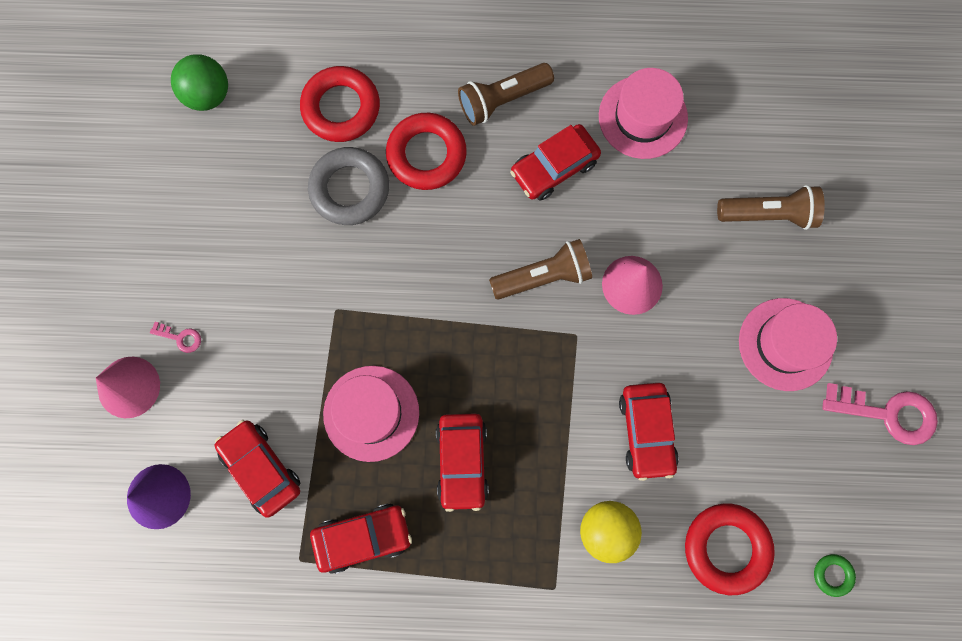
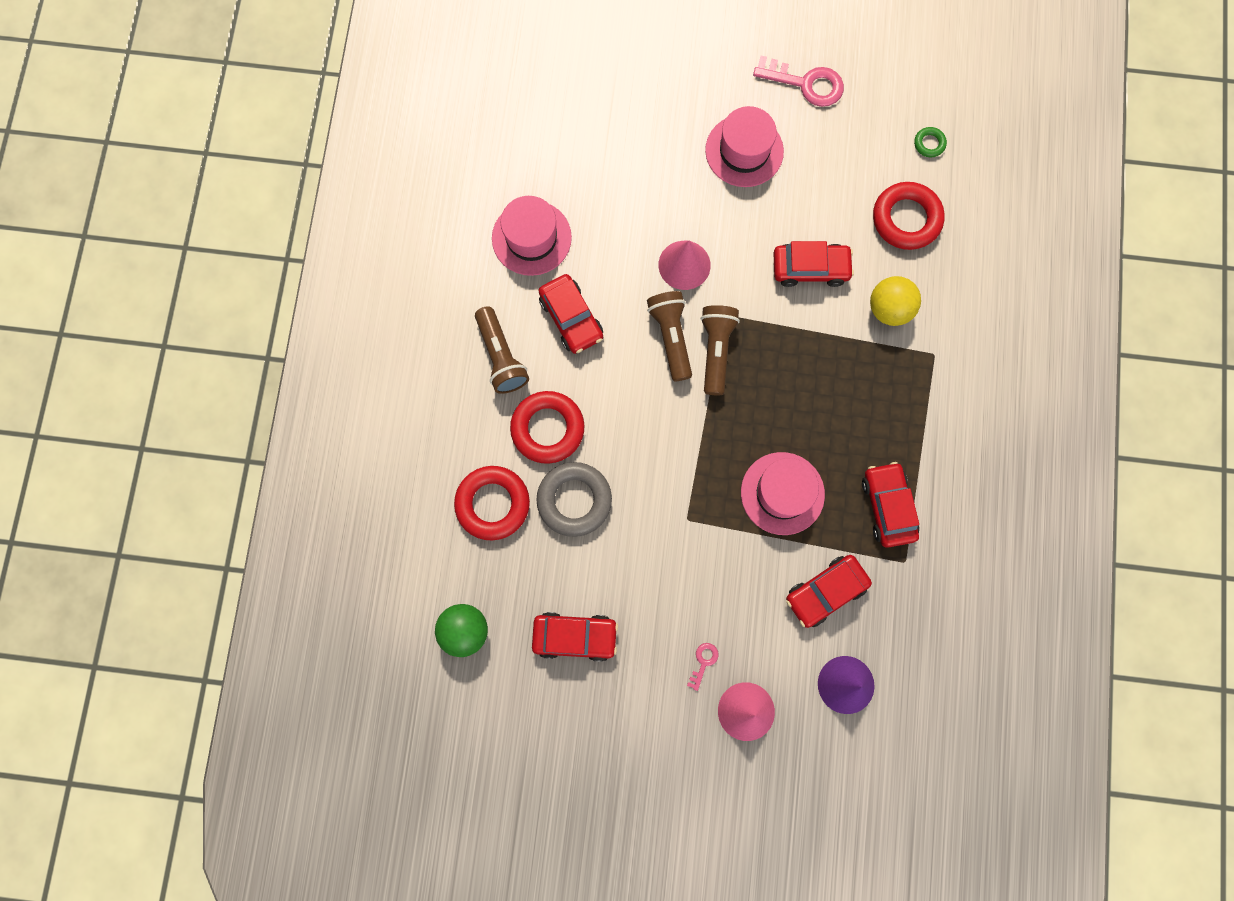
camera: 85 degrees left, 0 degrees up
(462, 461) = (828, 419): red car -> red car (575, 636)
(768, 214) = (631, 148): brown flashlight -> brown flashlight (716, 351)
(887, 413) = (805, 83): pink key -> pink key turned 90 degrees clockwise

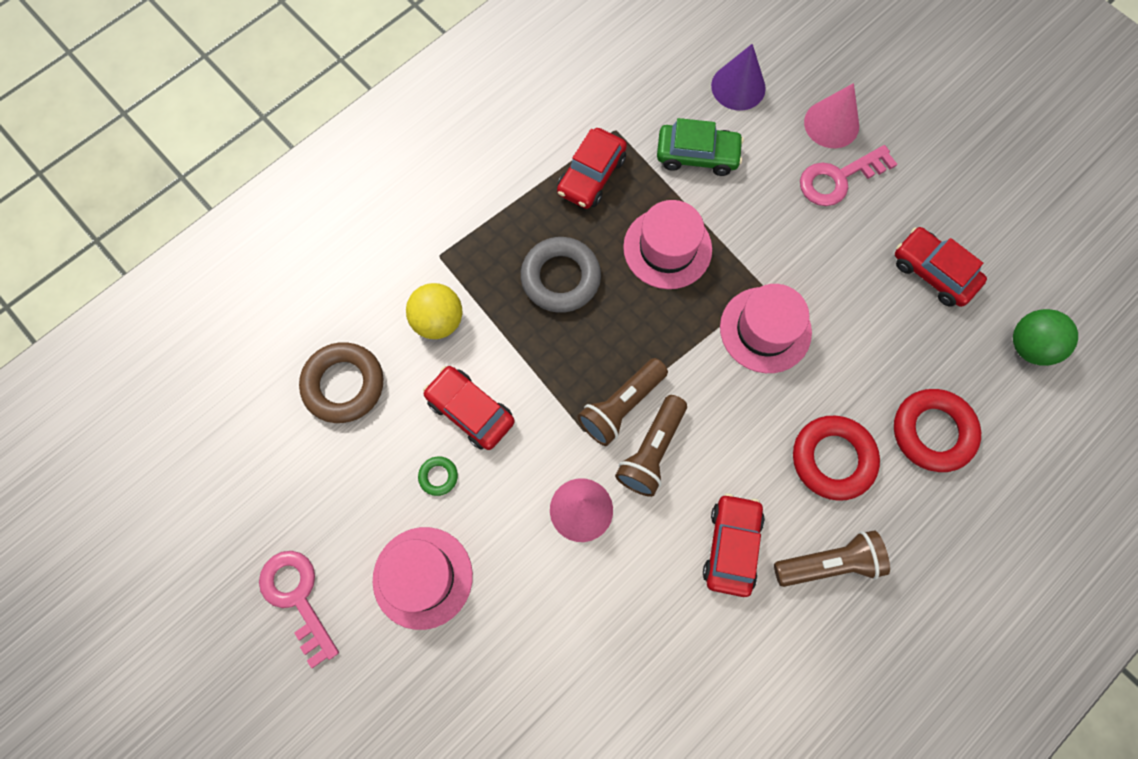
camera: 140 degrees left, 5 degrees down
(501, 357) = (829, 563): brown flashlight -> brown flashlight turned 60 degrees clockwise
(531, 238) = (708, 665): pink hat -> pink hat (765, 330)
(574, 500) = (854, 378): grey ring -> grey ring (560, 278)
(703, 662) = (838, 178): pink key -> pink key, size x2.12
(825, 592) = (697, 155): red car -> green car
(906, 219) = (344, 385): red ring -> brown ring
(929, 144) = (251, 436): green ring -> green ring (438, 476)

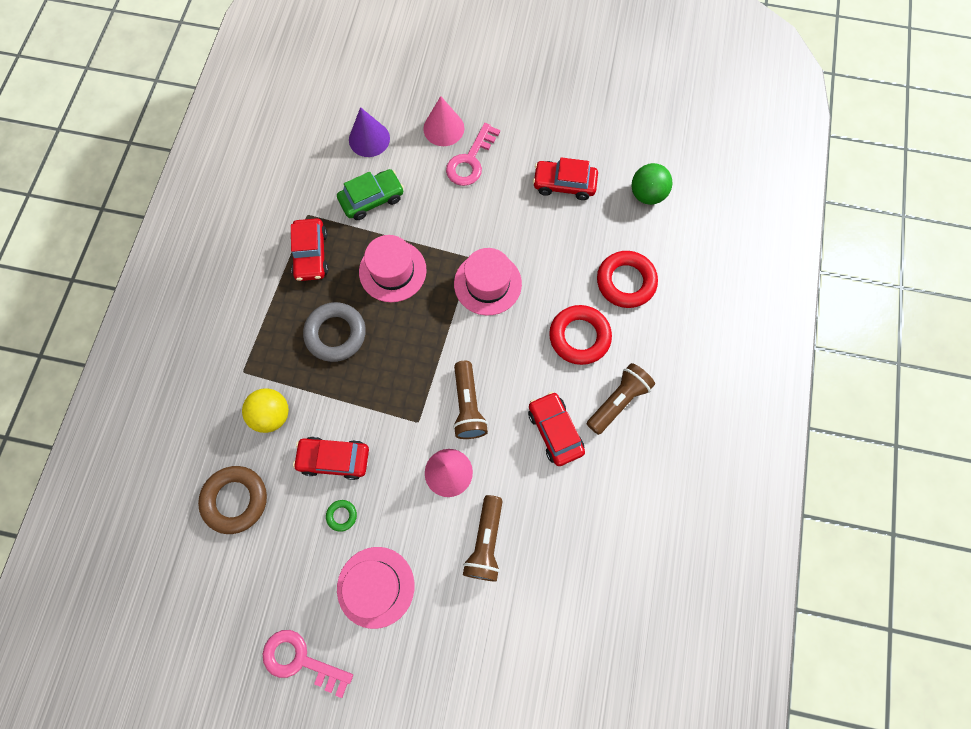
camera: 35 degrees left, 0 degrees up
(621, 406) = (430, 390): brown flashlight -> brown flashlight (485, 542)

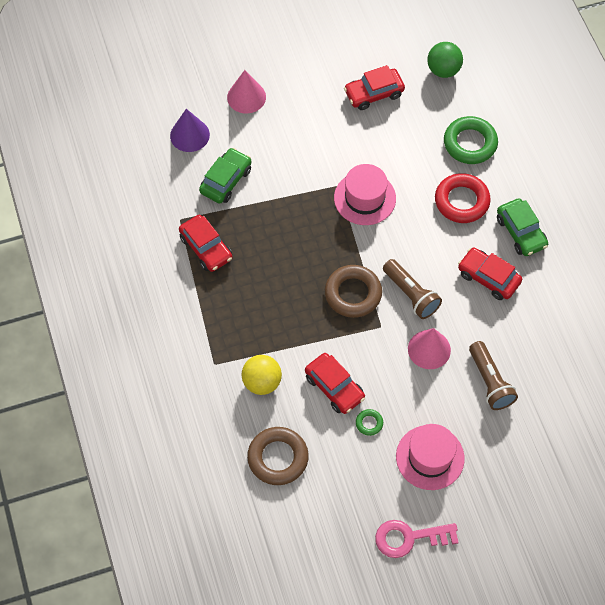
camera: 30 degrees left, 10 degrees down
(334, 459) = (334, 387): red car -> red car turned 105 degrees counterclockwise
(336, 334) = (270, 297): grey ring -> none
(392, 271) = (282, 227): pink hat -> none
(413, 374) = (353, 294): none -> brown ring
(470, 160) = (286, 111): pink key -> none
(618, 401) = (521, 232): brown flashlight -> green car
(625, 282) = (470, 143): red ring -> green ring

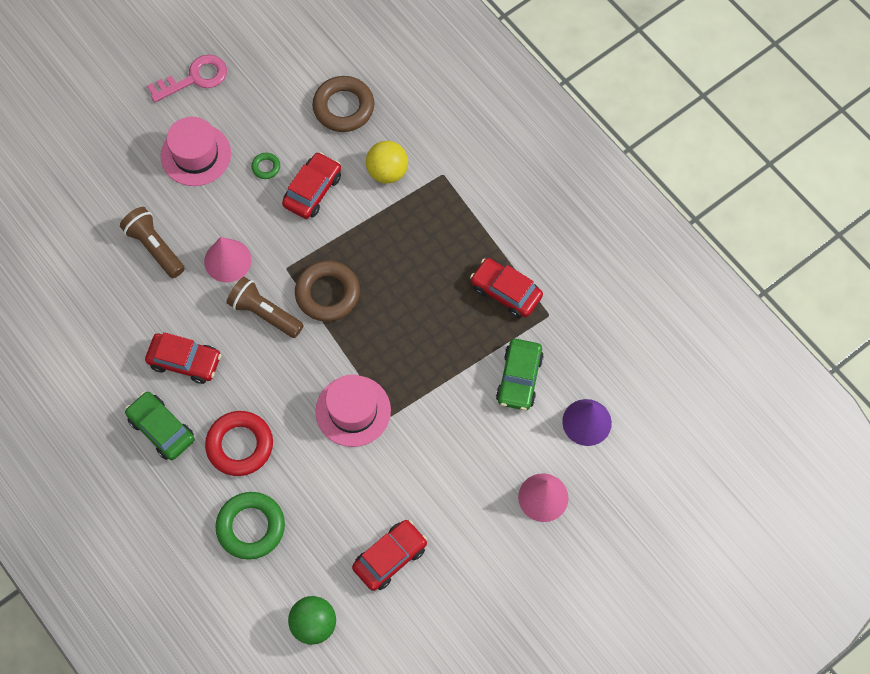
camera: 160 degrees right, 5 degrees up
(334, 387) = (312, 190): red car -> red car turned 90 degrees clockwise

